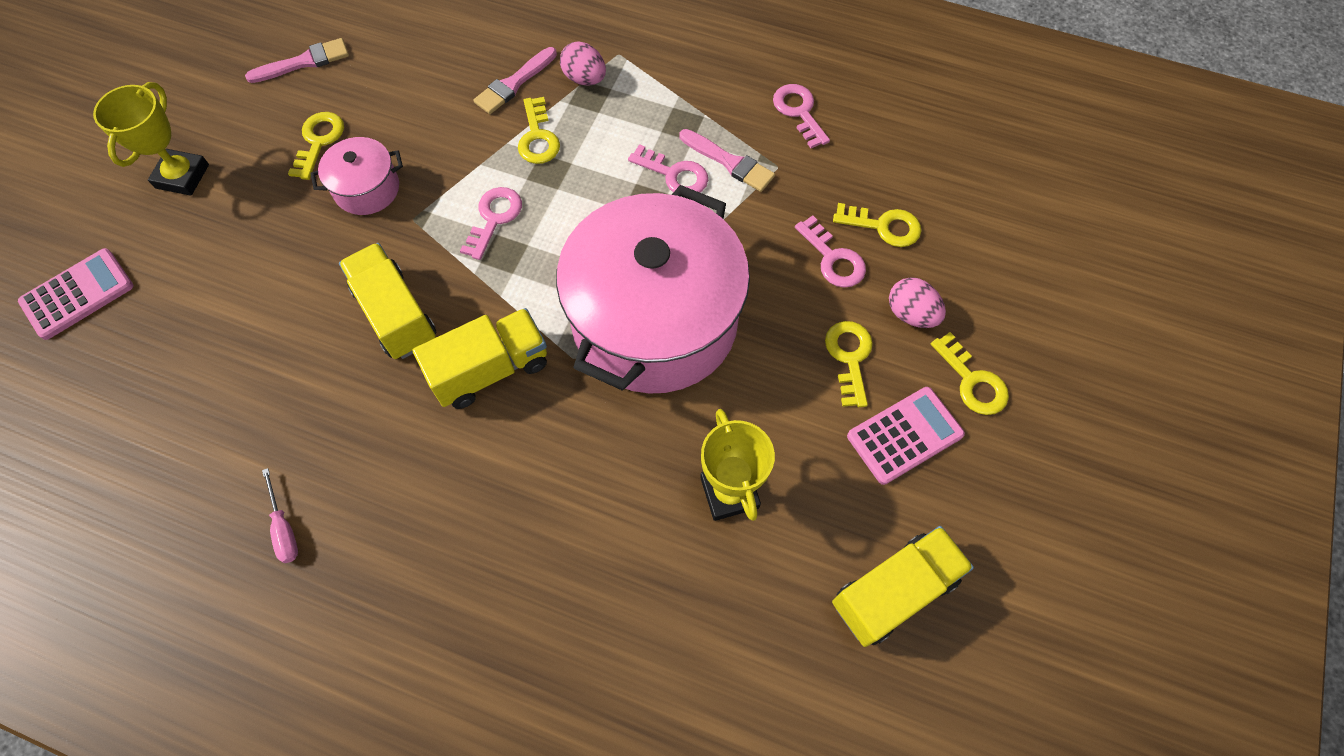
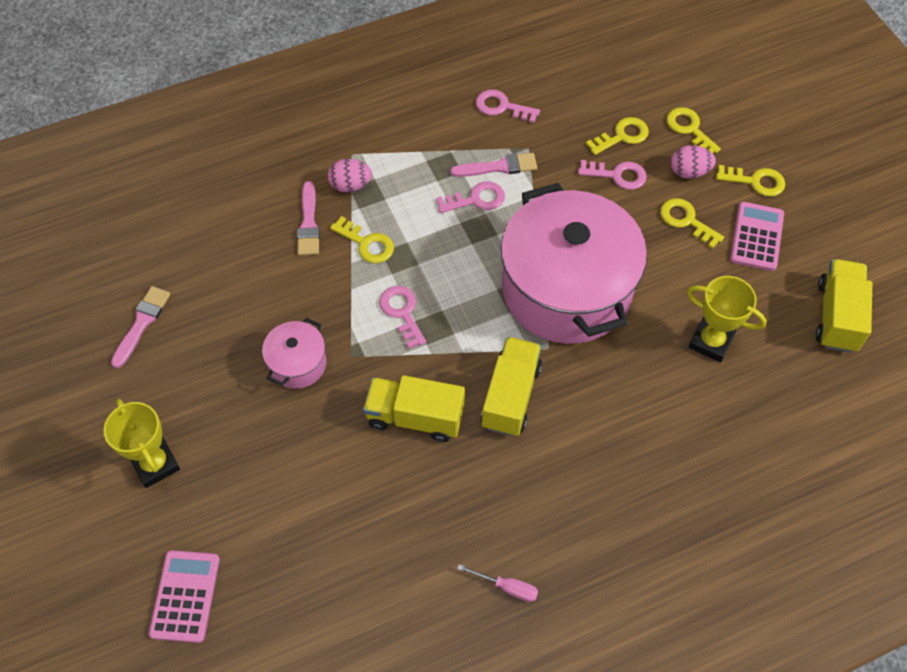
camera: 45 degrees left, 5 degrees down
(319, 141) = (224, 363): yellow key -> yellow key (689, 129)

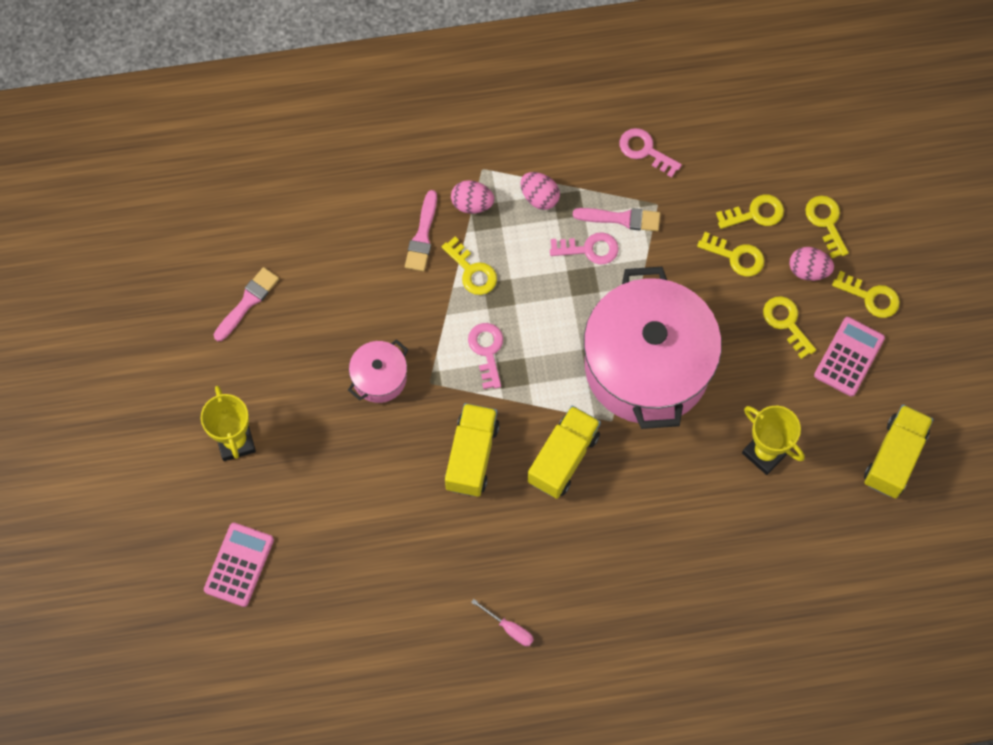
camera: 15 degrees right, 10 degrees up
(414, 166) = (539, 197): none -> pink egg
(415, 417) = (472, 456): yellow truck -> yellow truck turned 75 degrees clockwise
(617, 175) = (736, 256): pink key -> yellow key

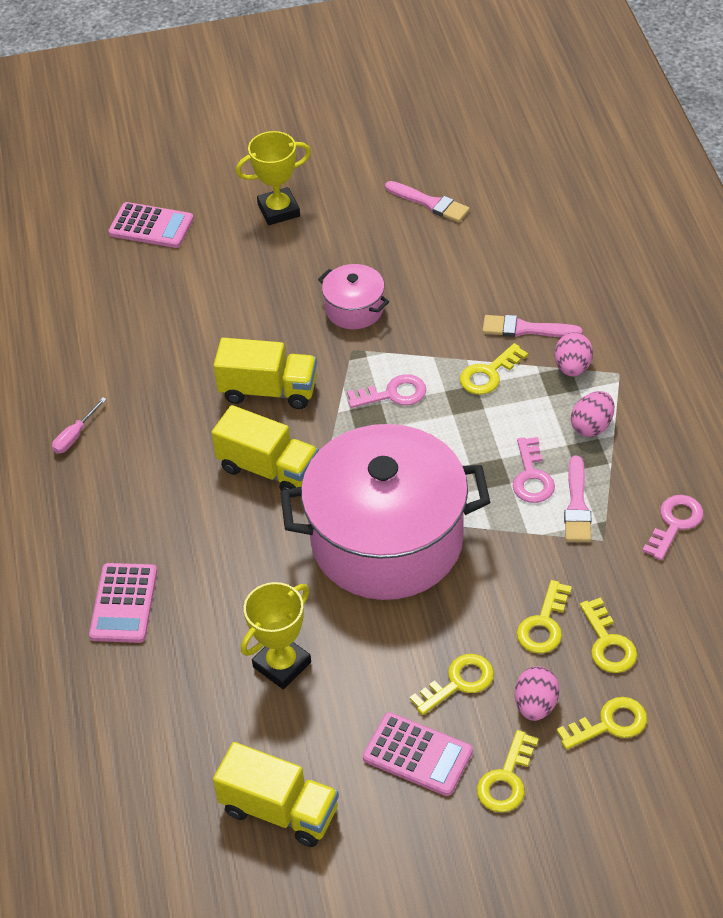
camera: 90 degrees right, 20 degrees down
(699, 579) = (124, 603): none -> pink calculator

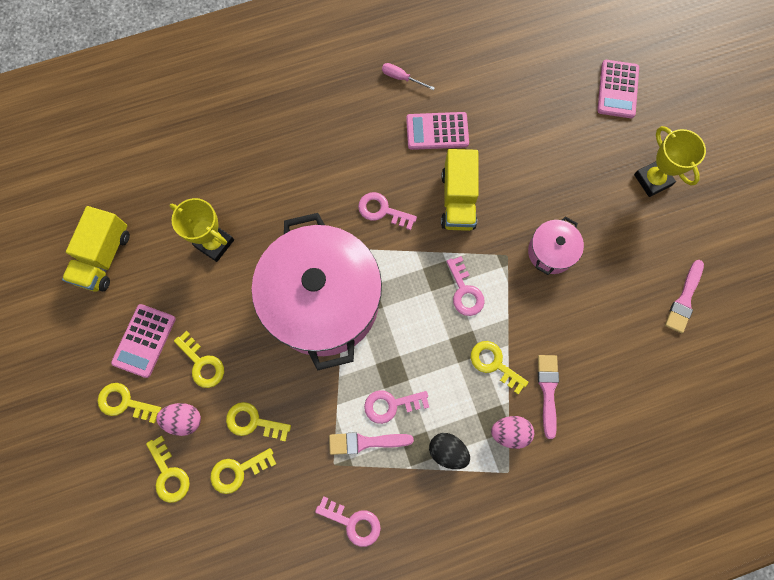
camera: 80 degrees right, 25 degrees up
(124, 603) = (260, 136): pink calculator -> pink calculator (437, 131)
(268, 469) = (382, 210): yellow truck -> pink key
(592, 426) = (447, 451): pink egg -> black egg

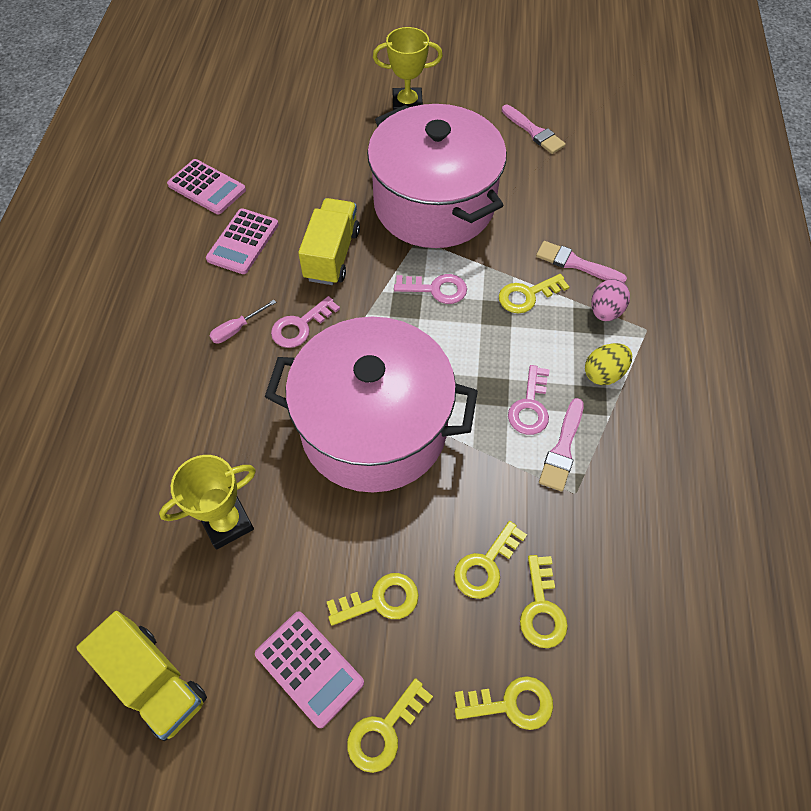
camera: 65 degrees left, 15 degrees down
(184, 419) = (445, 654): pink egg -> none
(353, 522) = (651, 499): pink key -> none
(401, 78) = (158, 248): pink screwdriver -> pink screwdriver (237, 329)
(447, 451) = (604, 373): black egg -> yellow egg
(458, 200) = (332, 255): yellow truck -> yellow truck turned 105 degrees counterclockwise
(551, 252) = (434, 204): pink pot -> pink pot, size x2.33
(617, 89) = (301, 92): pink calculator -> pink calculator (207, 187)

